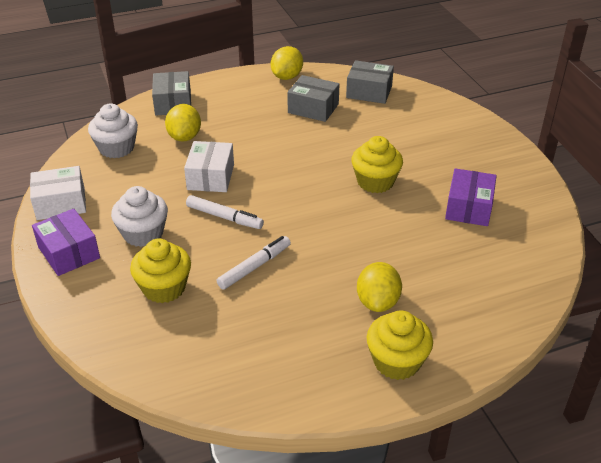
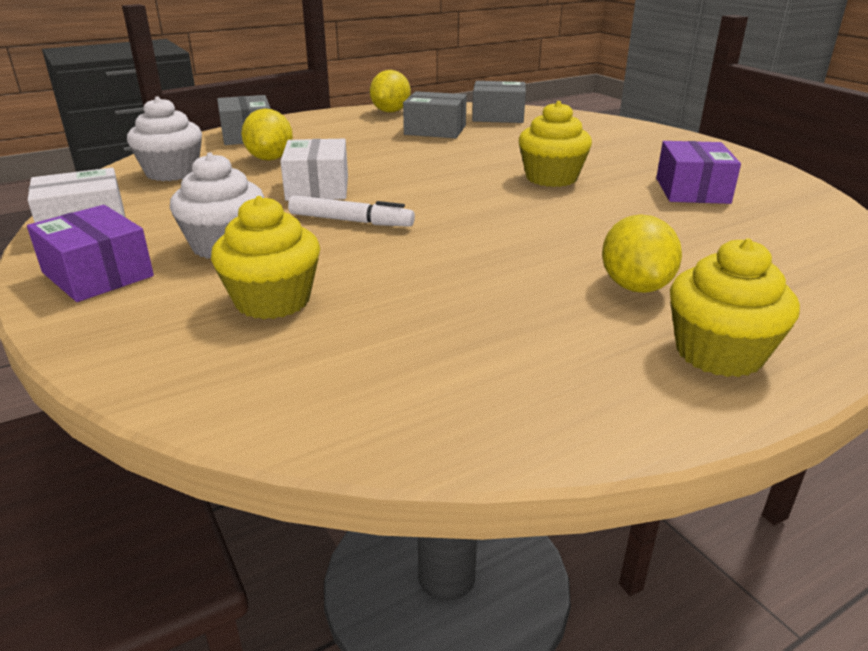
camera: 10 degrees left, 10 degrees down
(254, 267) = (418, 265): white marker -> none

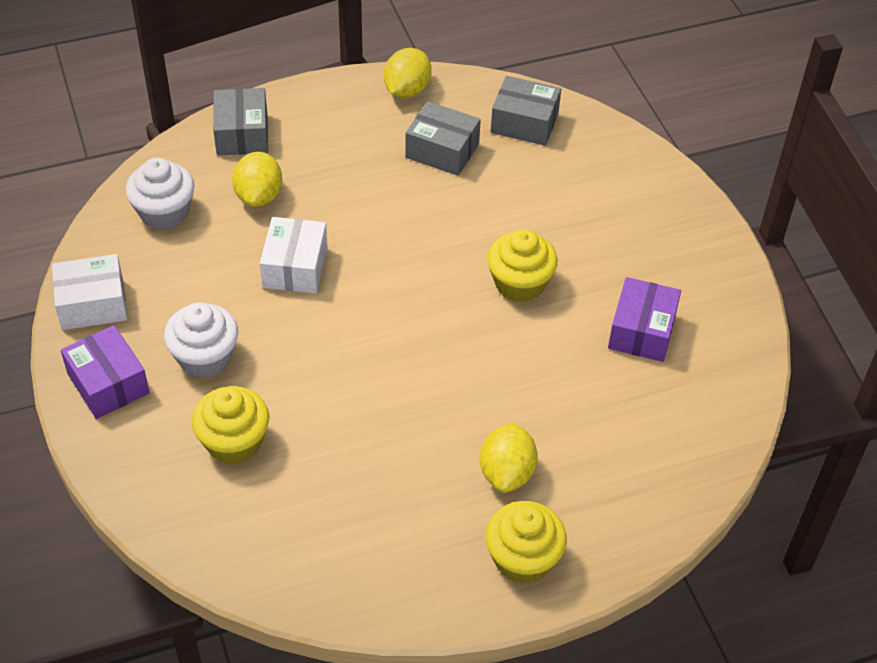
camera: 10 degrees right, 20 degrees up
(351, 221) = (313, 334): white marker -> none

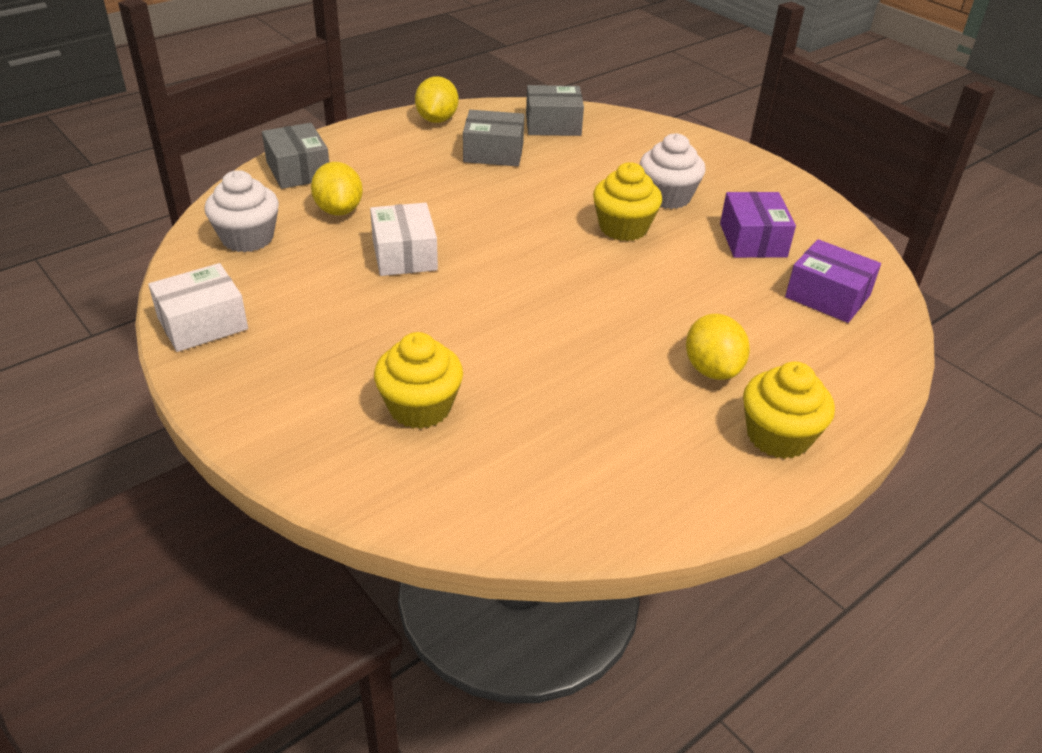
camera: 20 degrees left, 10 degrees down
(108, 383) = (252, 387): purple box -> purple box (827, 296)
(205, 357) = (349, 342): white cupcake -> white cupcake (667, 197)

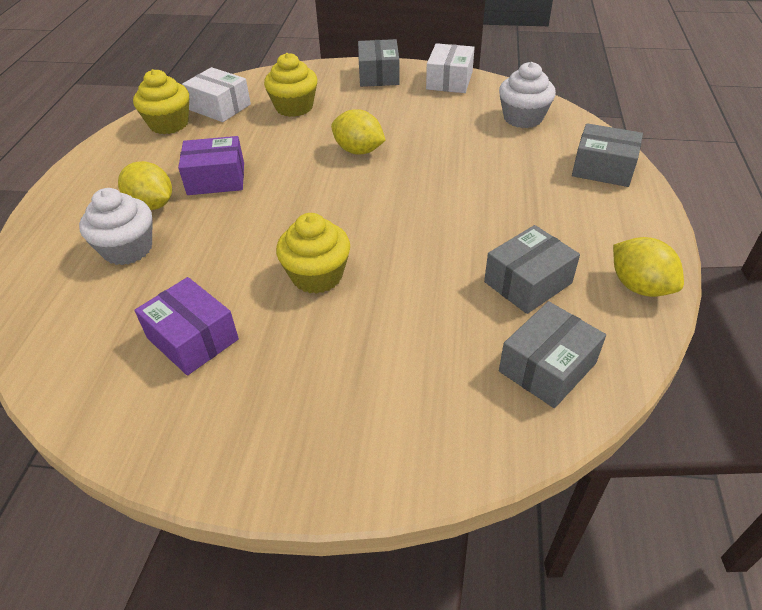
camera: 140 degrees right, 5 degrees up
(248, 389) = (378, 75): none -> grey box
(339, 210) = (518, 161): yellow lemon -> yellow lemon (358, 151)
(404, 255) = (427, 161): white box -> white box (220, 107)
(667, 197) = (317, 340): white cupcake -> white cupcake (128, 249)
(778, 436) = (86, 191): yellow cupcake -> yellow cupcake (169, 124)
(827, 296) = (89, 315): purple box -> purple box (216, 179)

